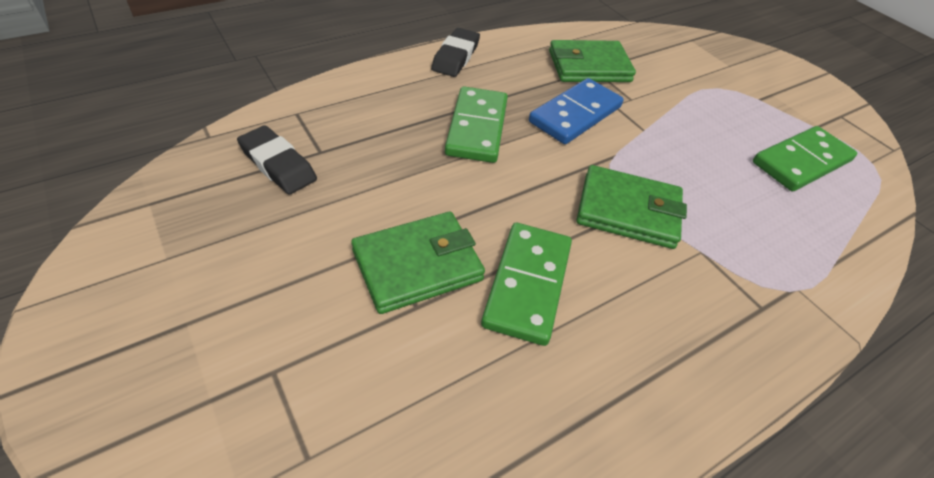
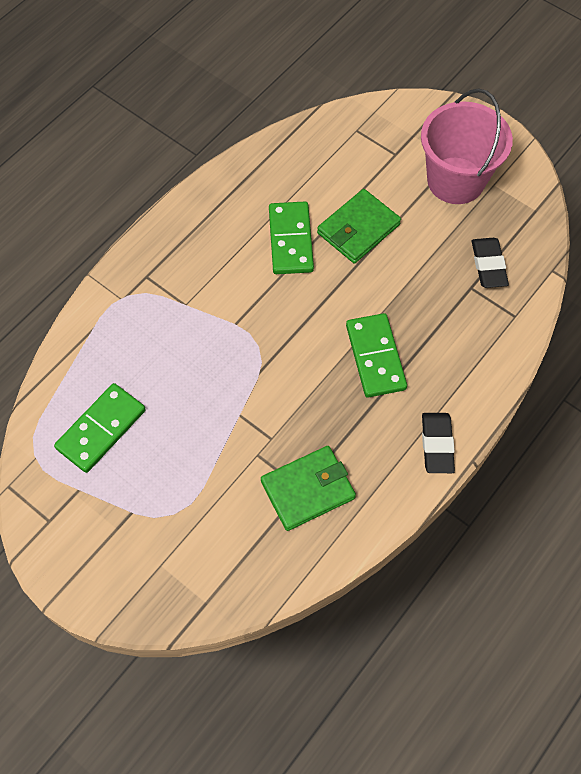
camera: 165 degrees right, 15 degrees up
(216, 284) = (455, 180): none -> pink bucket
(278, 164) = (488, 265): black eraser -> black eraser turned 60 degrees clockwise
(575, 114) = (302, 408): blue domino -> none
(628, 211) = (240, 319): green wallet -> none

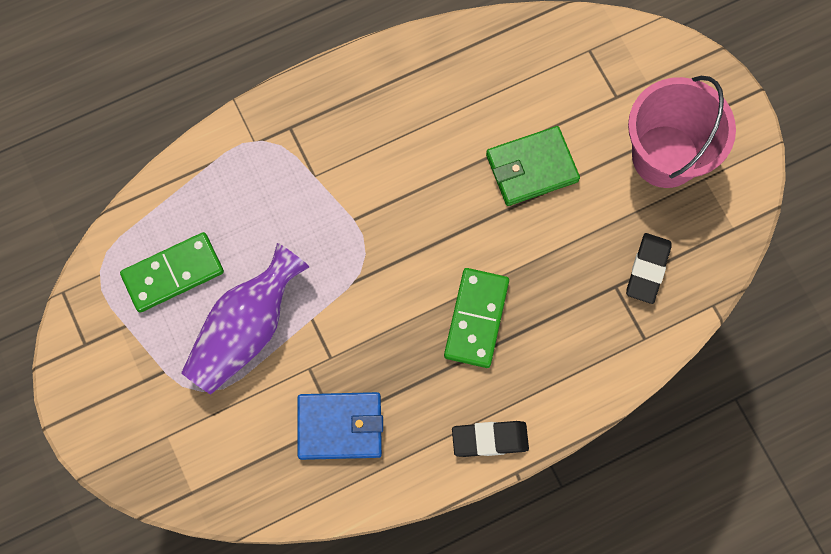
camera: 25 degrees right, 10 degrees up
(188, 447) = (246, 329): none -> purple vase
(290, 240) = (454, 150): green domino -> none
(307, 489) = (340, 426): green wallet -> blue wallet
(437, 444) = (490, 439): black eraser -> black eraser turned 60 degrees clockwise

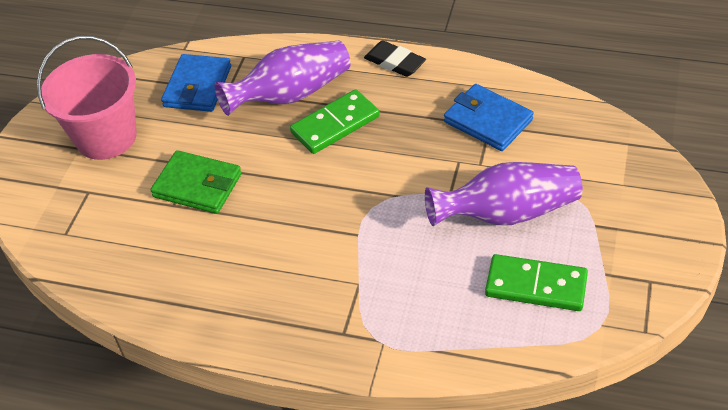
camera: 135 degrees left, 25 degrees down
(551, 324) = (290, 94): none -> purple vase
(647, 269) = (198, 86): black eraser -> blue wallet

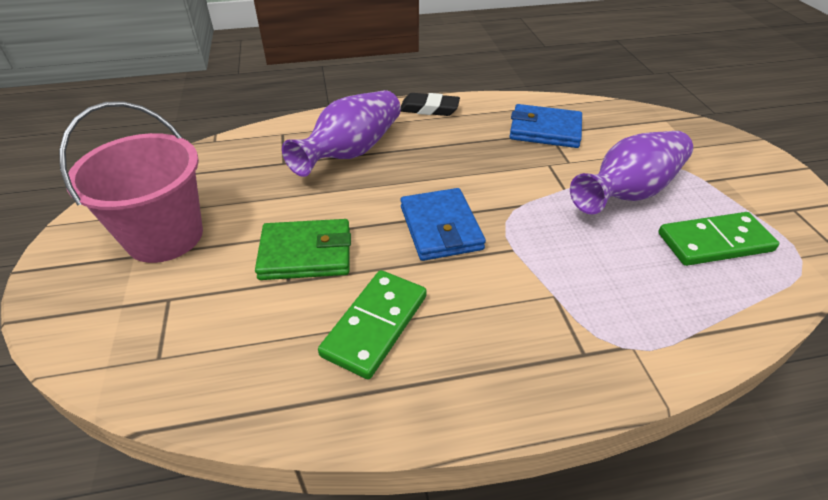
camera: 30 degrees left, 5 degrees down
(198, 86) = (249, 167): blue wallet -> blue wallet (441, 228)
(335, 125) = (413, 164): green domino -> green domino (375, 325)

